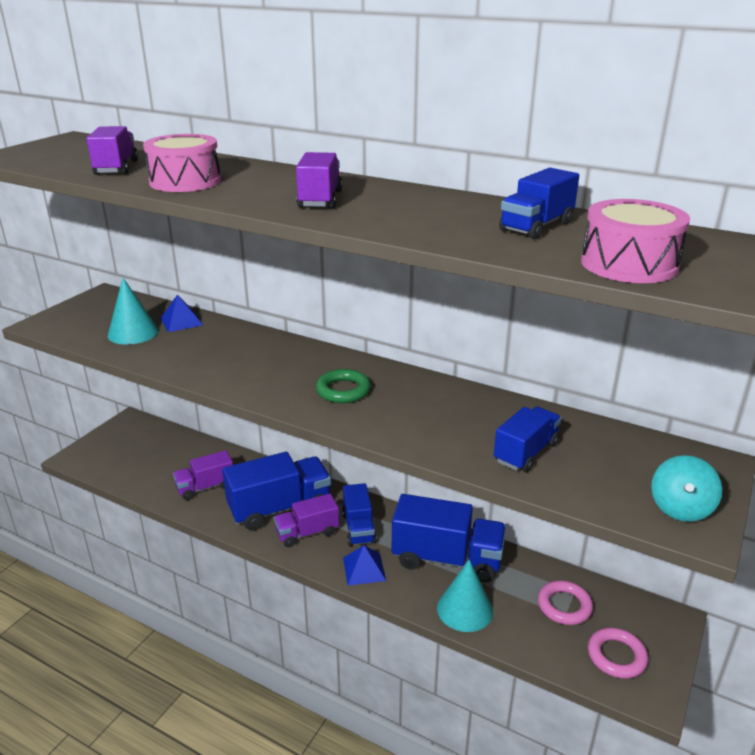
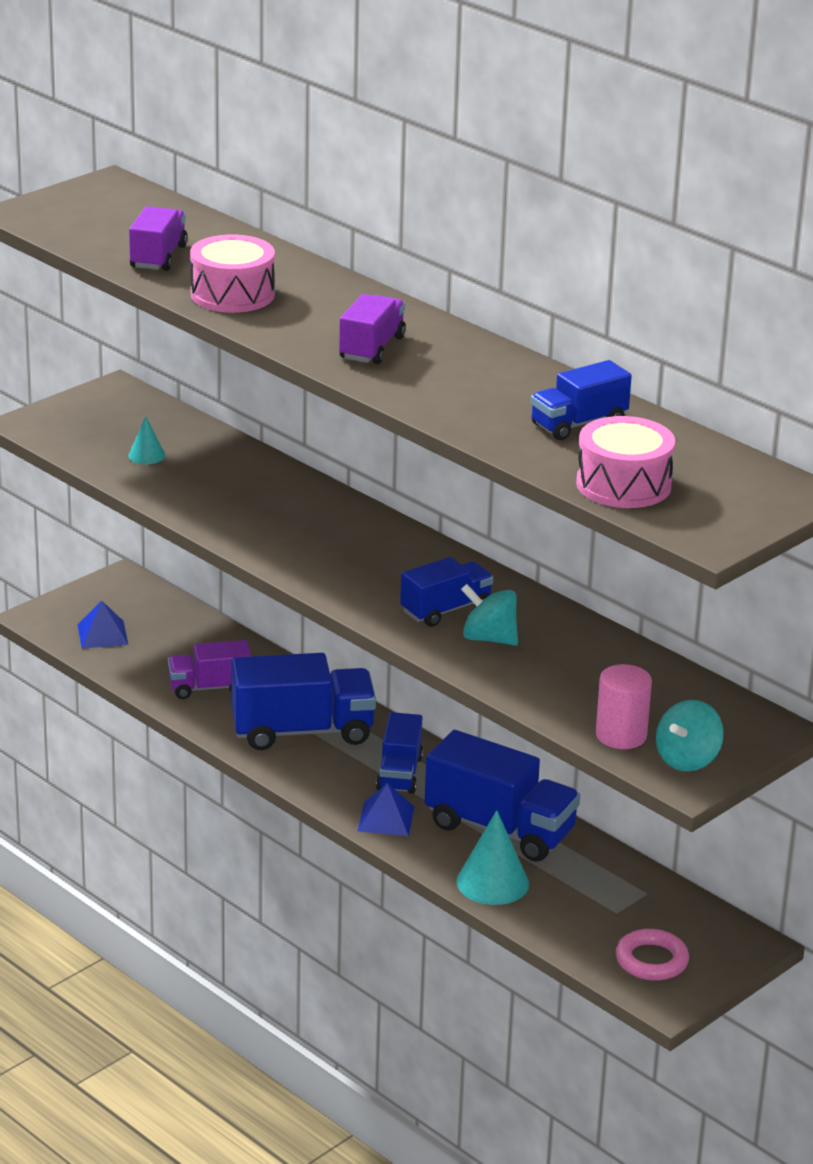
camera: 15 degrees right, 0 degrees up
(133, 333) = (146, 455): turquoise cone -> turquoise cone, size x0.55
(181, 321) = (213, 449): blue pyramid -> blue pyramid (102, 634)
(307, 533) = (328, 766): purple truck -> none
(343, 390) = (385, 575): green ring -> none
(449, 427) = (489, 638): none -> turquoise spinning top
(526, 453) = (560, 680): blue truck -> blue truck (446, 610)
(564, 606) = (621, 904): pink ring -> none
(610, 495) = (621, 735): none -> pink cylinder

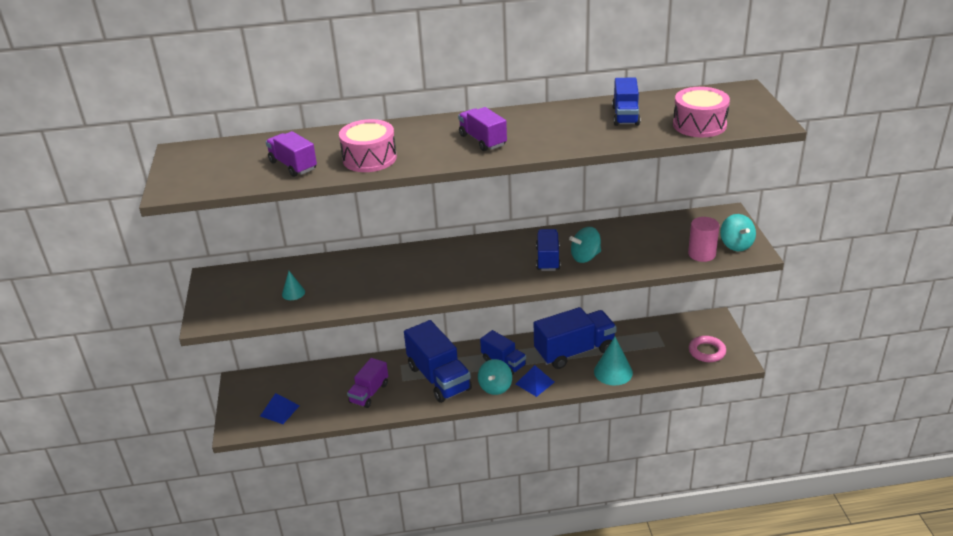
camera: 50 degrees left, 5 degrees up
(302, 731) = (439, 378): blue truck -> blue truck turned 120 degrees clockwise
(338, 787) = (495, 387): none -> turquoise spinning top

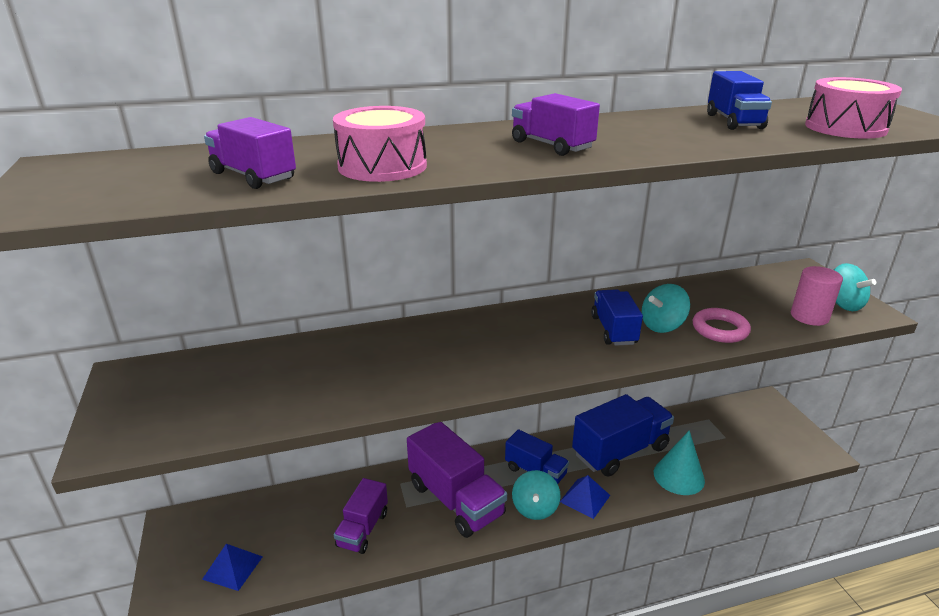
camera: 10 degrees left, 5 degrees down
(293, 293) = (253, 393): turquoise cone -> none
(439, 378) = (455, 500): blue truck -> purple truck
(707, 351) = (779, 442): pink ring -> pink ring (720, 329)

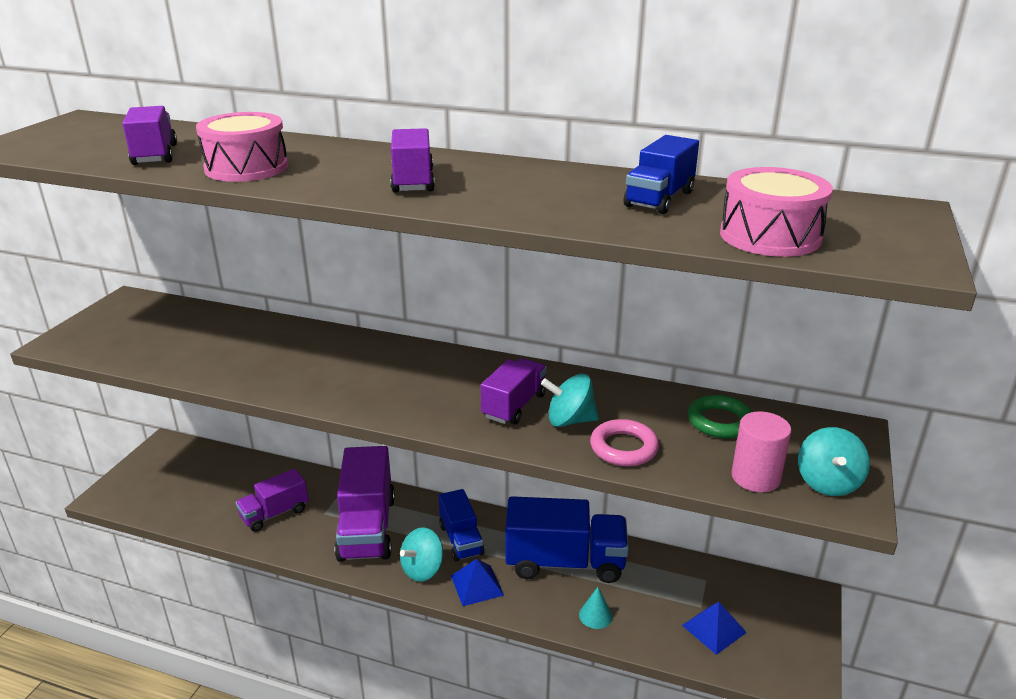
camera: 35 degrees right, 0 degrees up
(232, 567) = (166, 495): blue pyramid -> blue pyramid (713, 628)
(613, 330) = (514, 406): blue truck -> purple truck
(678, 476) = (595, 615): turquoise cone -> turquoise cone, size x0.55
(741, 291) = (720, 421): none -> green ring

